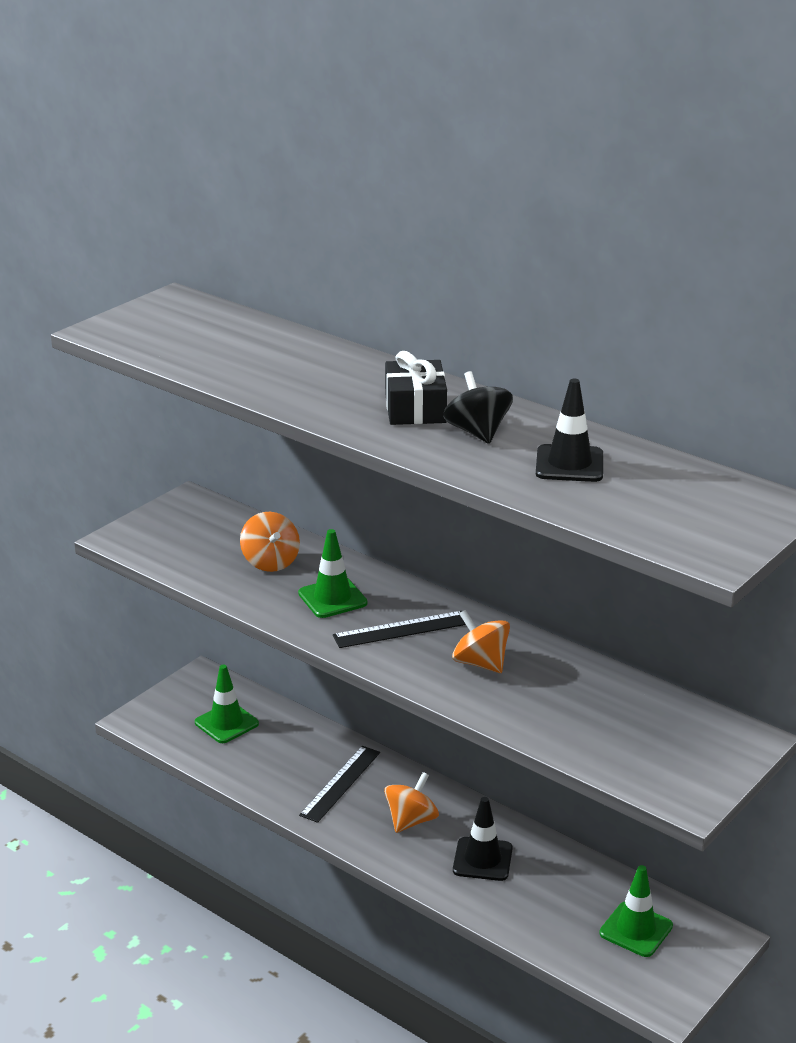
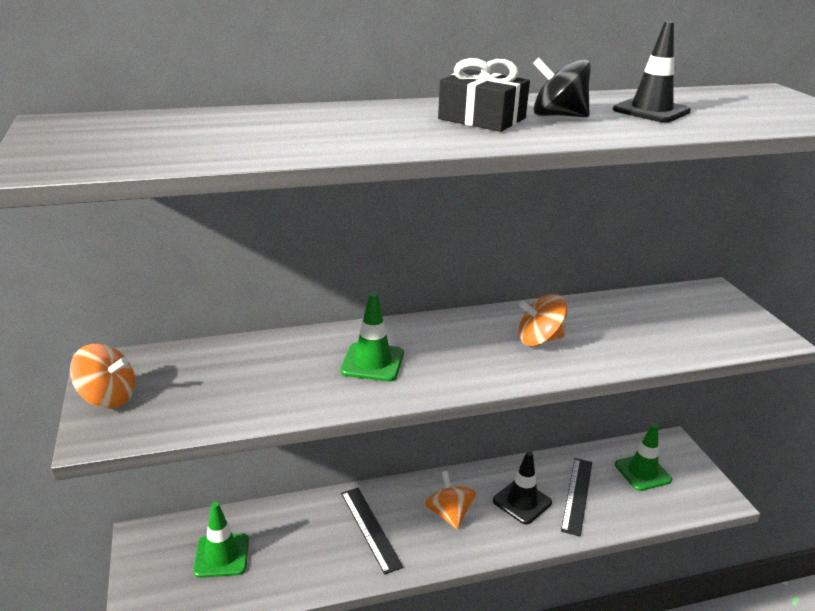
camera: 55 degrees left, 0 degrees up
(270, 562) = (275, 367): orange spinning top -> orange spinning top (108, 397)
(401, 629) = (456, 352): black ruler -> black ruler (577, 495)

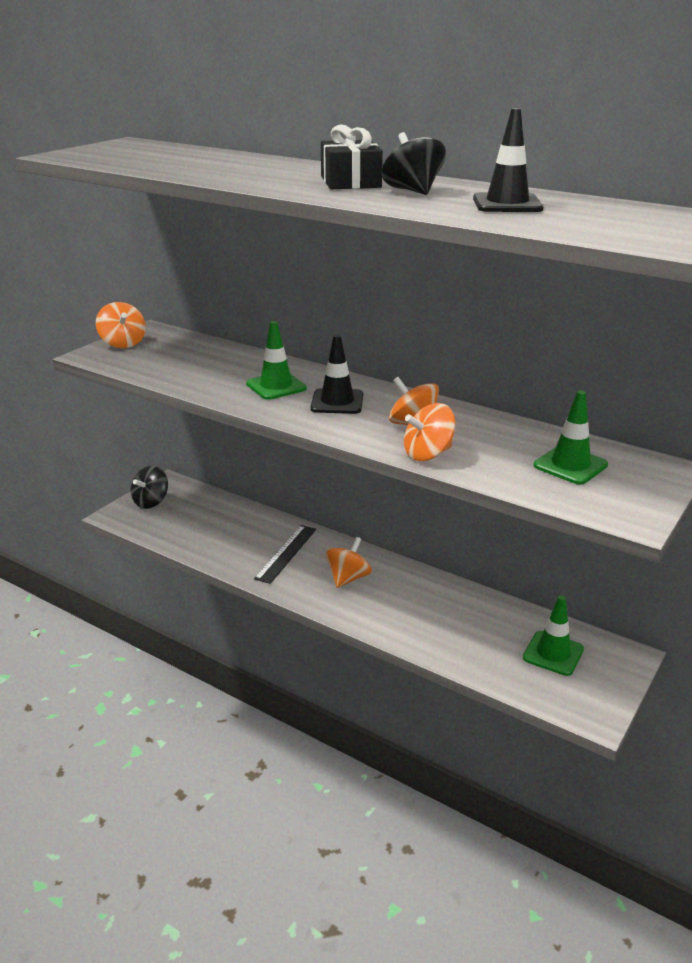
camera: 50 degrees right, 0 degrees up
(156, 571) = (151, 502): none -> black spinning top
(222, 555) = (190, 514): green traffic cone -> green traffic cone (570, 465)
(522, 502) = (412, 605): black traffic cone -> black traffic cone (337, 402)
(577, 495) = (463, 628): black ruler -> none
(600, 360) = (428, 454): none -> orange spinning top

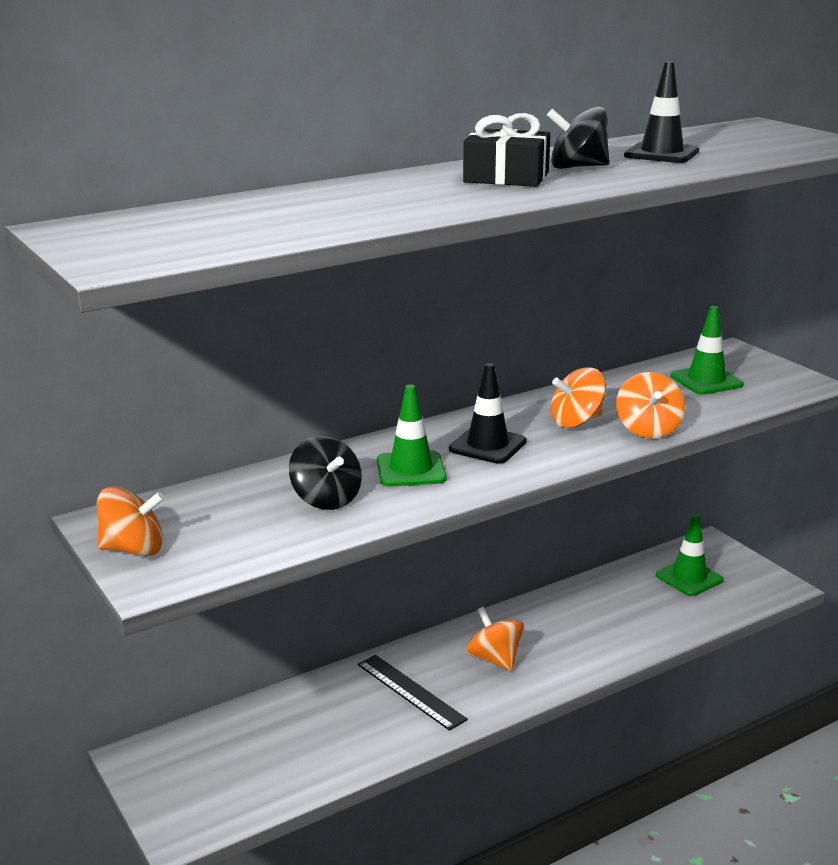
camera: 65 degrees left, 5 degrees down
(151, 502) = (174, 786): black spinning top -> black spinning top (326, 499)

